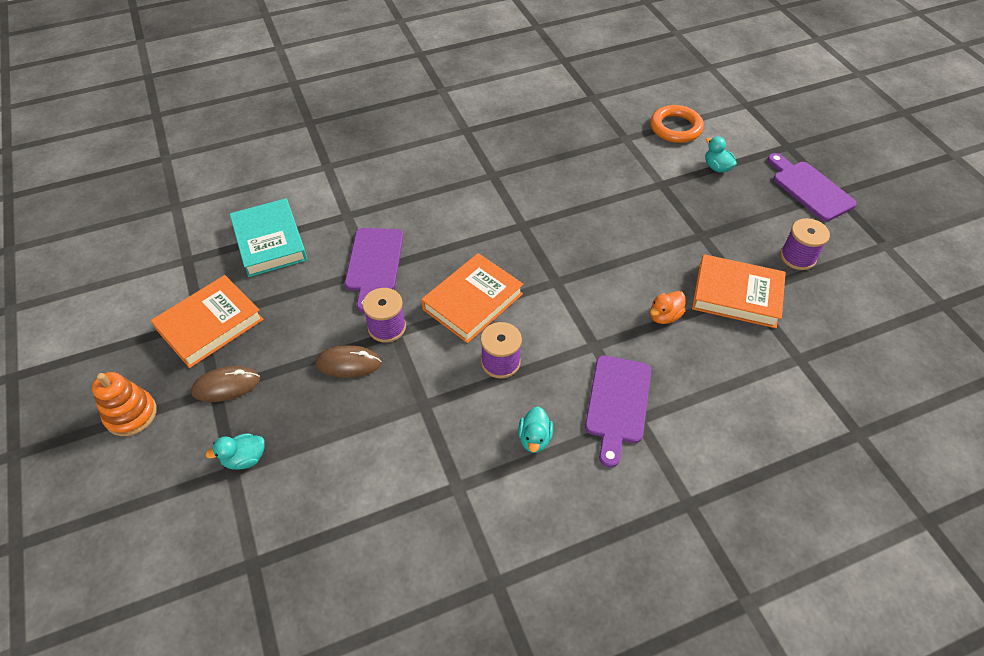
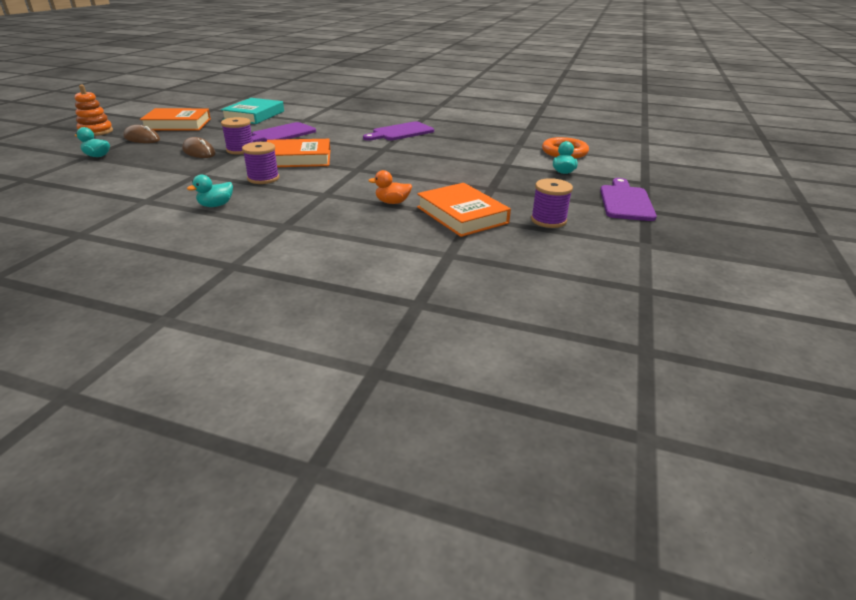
camera: 40 degrees right, 20 degrees down
(617, 403) = (287, 215): purple cutting board -> purple cutting board (400, 132)

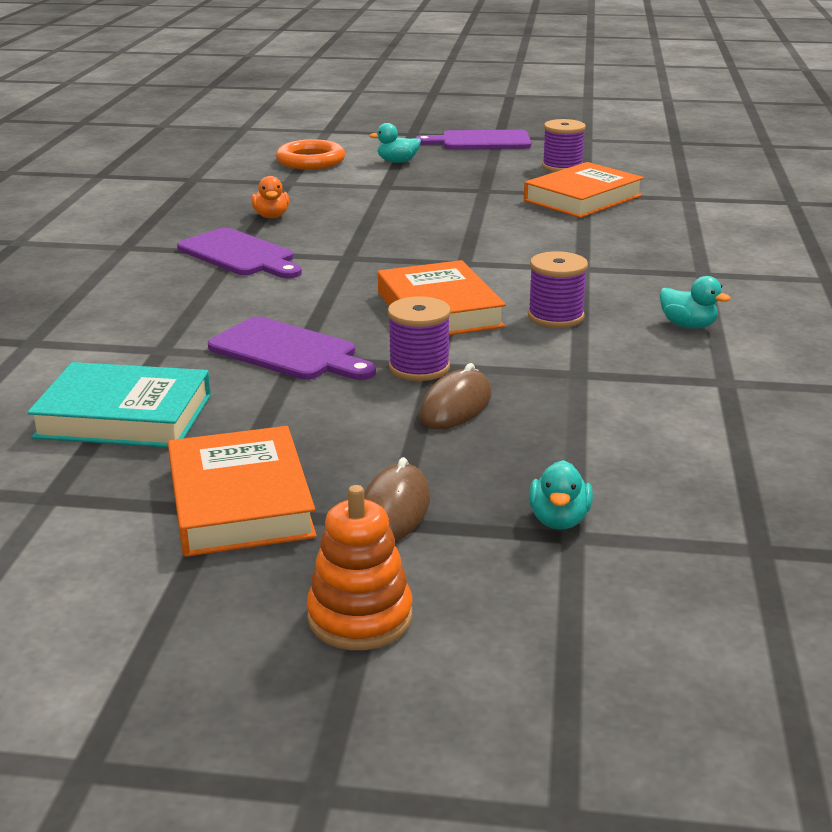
camera: 100 degrees left, 5 degrees down
(392, 202) = (576, 230): orange duck -> orange duck (271, 216)

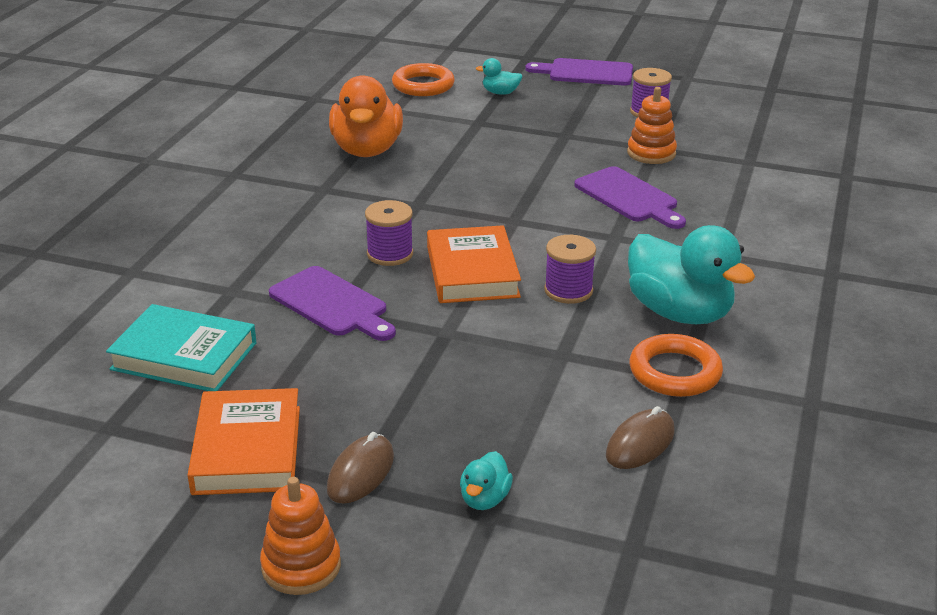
camera: 10 degrees right, 5 degrees up
(239, 255) = (325, 193): purple cutting board -> purple cutting board (629, 197)
(271, 216) = (367, 150): orange duck -> orange duck, size x2.23
(419, 368) = (432, 333): purple spool -> purple spool (390, 254)
(455, 406) = (447, 377): brown mouse -> brown mouse (640, 443)
(583, 198) = (651, 153): orange book -> orange stacking toy
(688, 325) = (679, 313): turquoise duck -> turquoise duck, size x2.23
(713, 377) = (675, 372): none -> orange ring

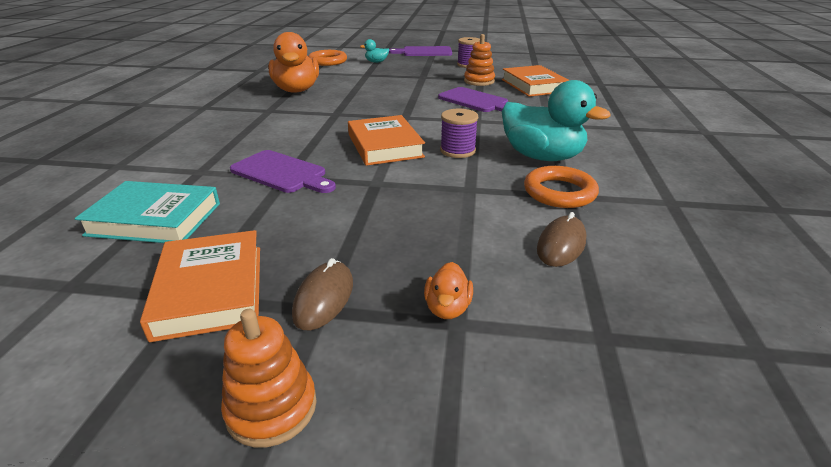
camera: 10 degrees left, 0 degrees up
(390, 254) = (322, 140): purple spool -> none
(484, 499) = (447, 308): turquoise duck -> orange duck
(735, 171) = (534, 85): none -> orange book

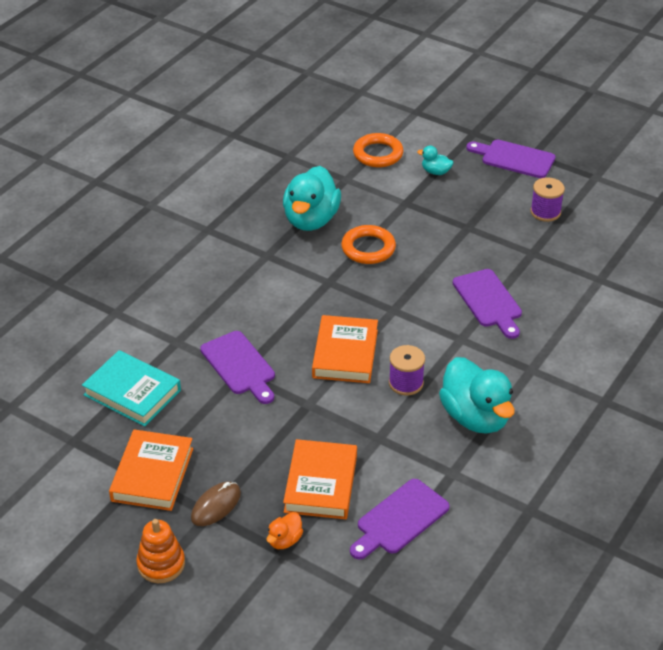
camera: 25 degrees right, 10 degrees up
(296, 90) = (311, 220): orange duck -> turquoise duck
(479, 81) = (526, 258): orange stacking toy -> none
(534, 85) = (583, 287): orange book -> orange book (321, 484)
(559, 192) = (448, 467): orange ring -> orange ring (368, 248)
(561, 245) = (399, 519): brown mouse -> purple cutting board

